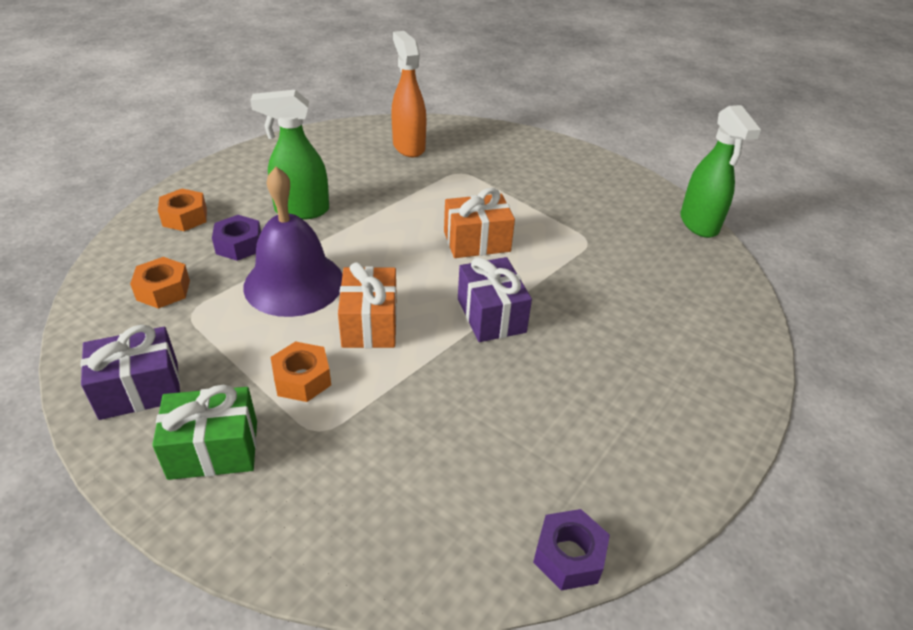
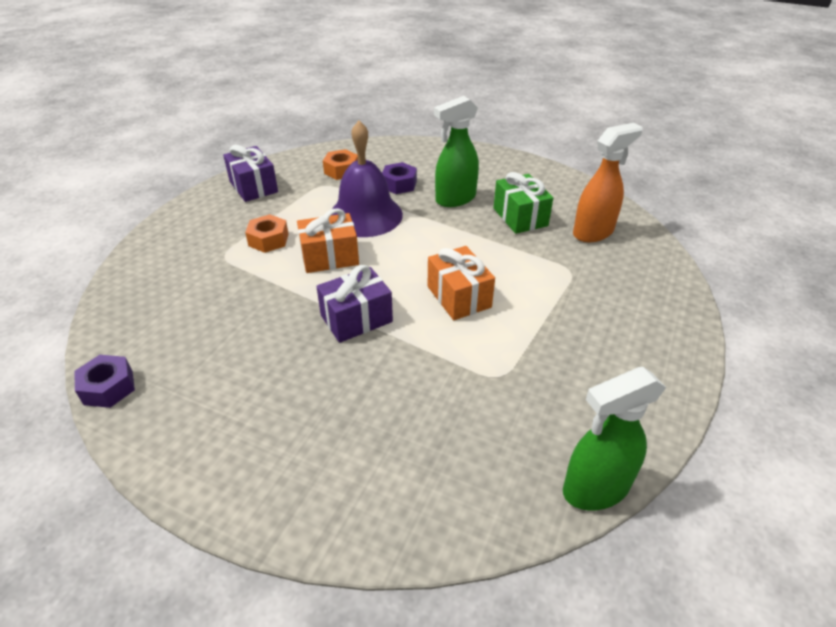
camera: 80 degrees right, 0 degrees up
(185, 217) = (421, 157): orange nut -> none
(213, 449) = (208, 222): green gift -> green gift (520, 217)
(301, 210) = (455, 199): green spray bottle -> green spray bottle turned 105 degrees counterclockwise

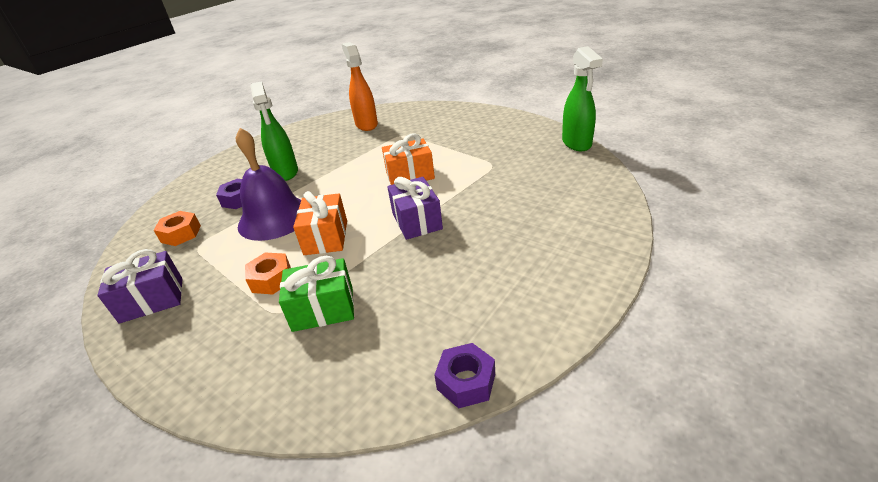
camera: 75 degrees left, 5 degrees down
(520, 217) = (331, 147): green gift -> green gift (323, 309)

